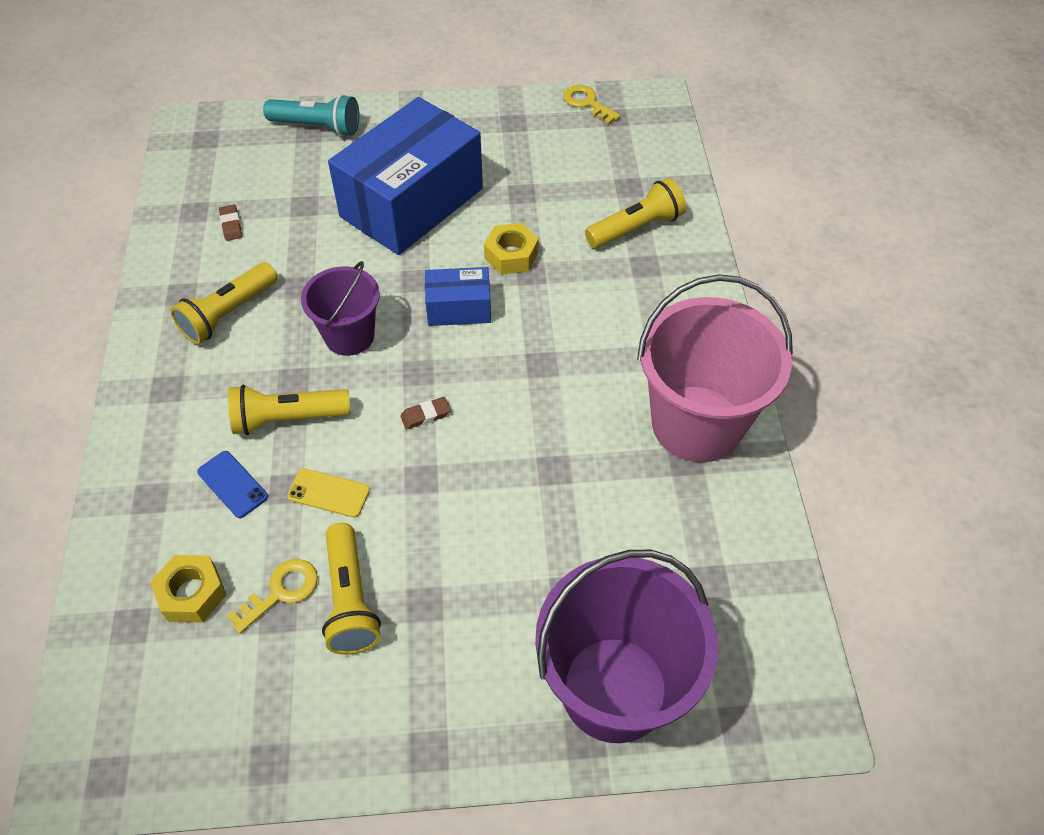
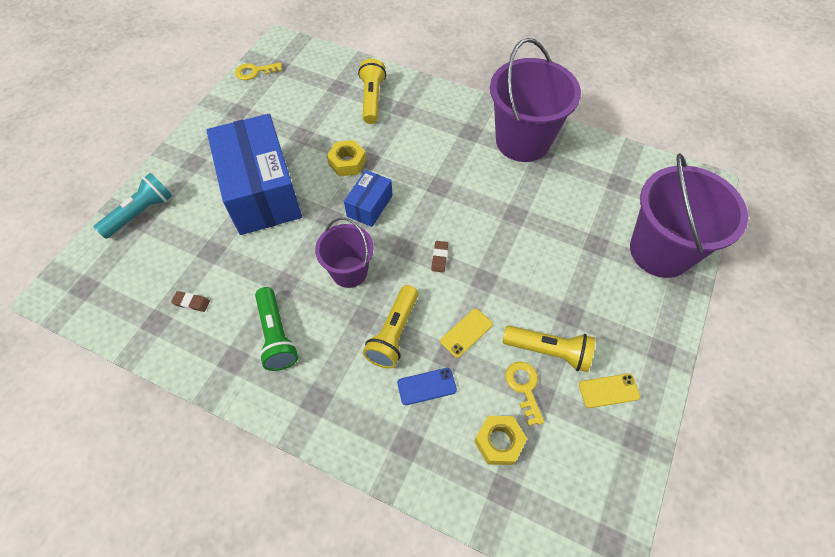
camera: 60 degrees left, 5 degrees up
(228, 314) = (276, 335): yellow flashlight -> green flashlight
(326, 698) = (608, 390): none -> yellow phone
(697, 423) = (522, 141): pink bucket -> purple bucket

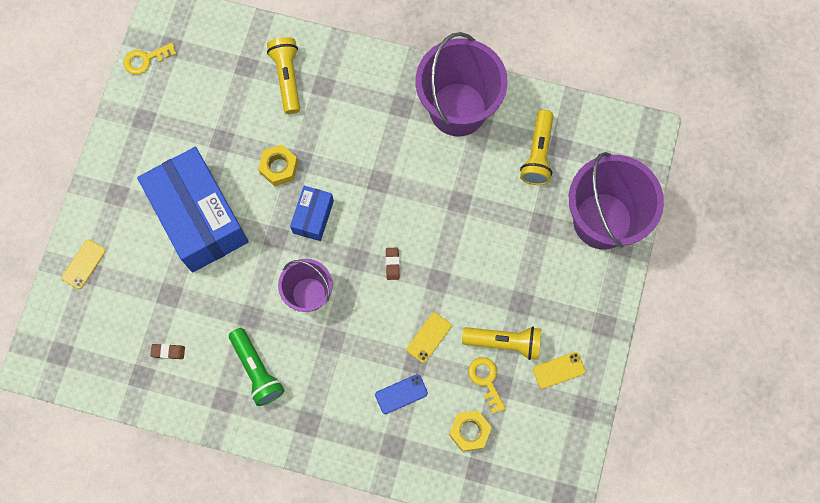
camera: 10 degrees left, 15 degrees up
(140, 213) = (84, 264): turquoise flashlight -> yellow phone
(394, 333) = (363, 349): yellow flashlight -> yellow flashlight (538, 154)

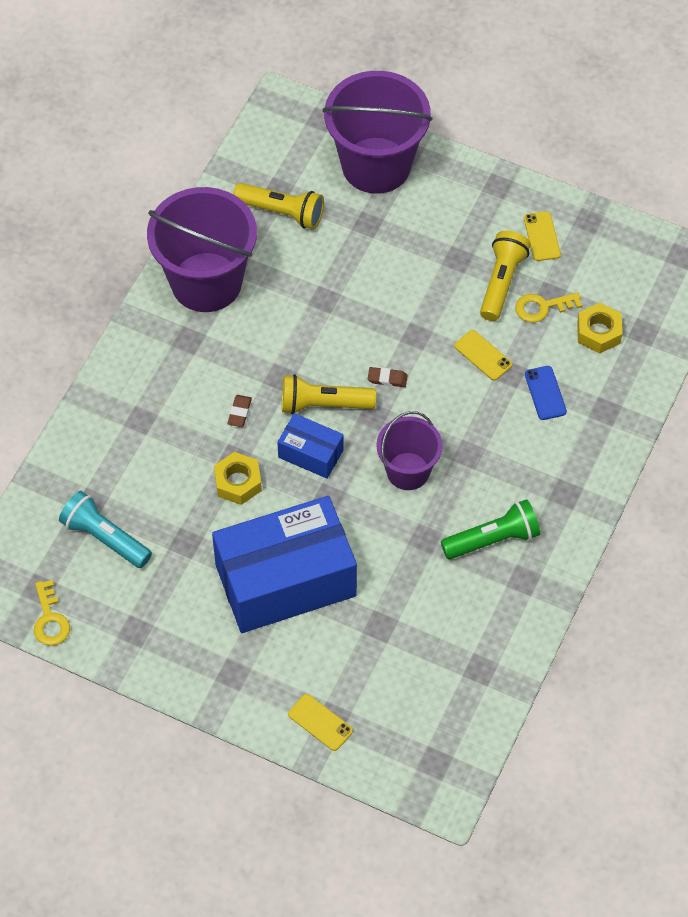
camera: 80 degrees left, 15 degrees down
(168, 352) = (453, 635): brown eraser -> brown eraser (239, 412)
(217, 82) = (104, 538): none -> turquoise flashlight
(287, 78) = (119, 458): yellow flashlight -> yellow flashlight (323, 404)

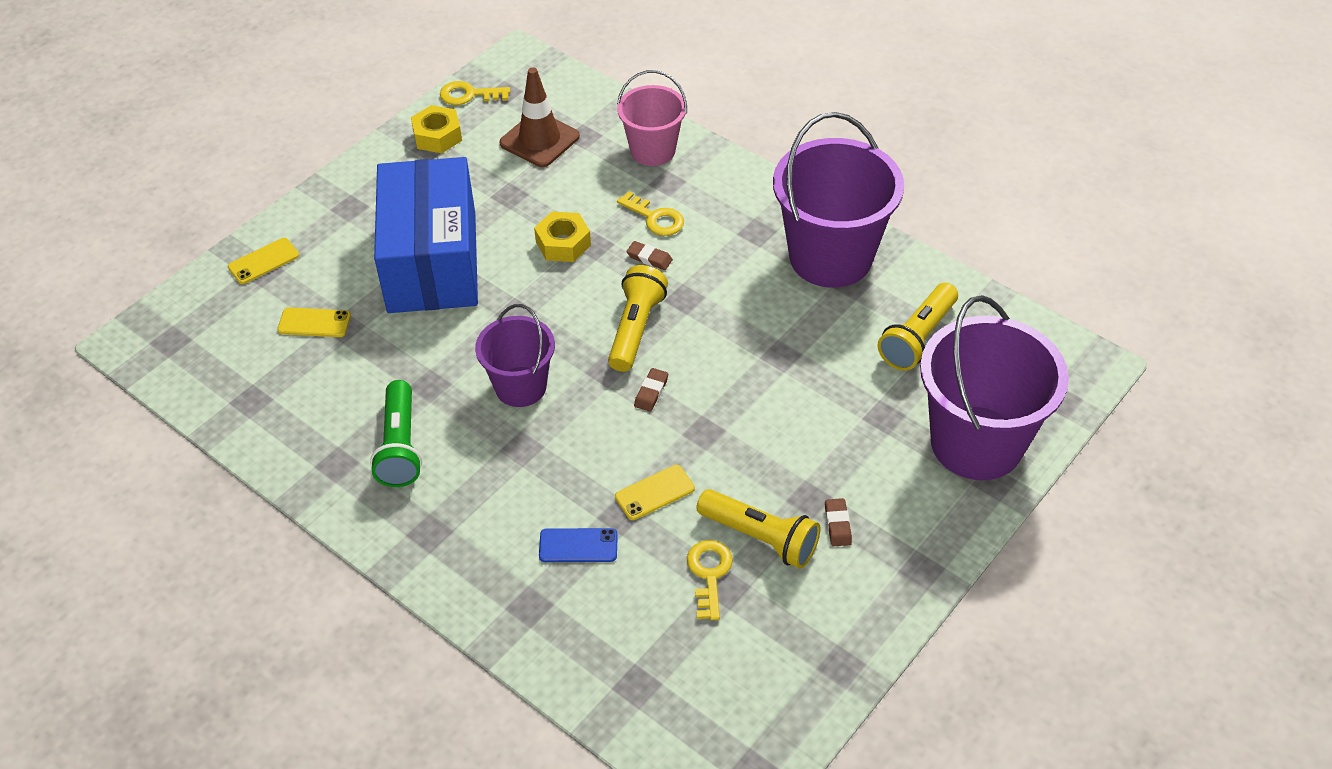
camera: 105 degrees right, 10 degrees down
(100, 440) = (653, 150): none -> pink bucket
(104, 538) = (539, 140): turquoise flashlight -> brown traffic cone
(189, 419) = (655, 218): none -> yellow key
(310, 453) = (576, 307): blue box -> none
(475, 238) = (837, 524): none -> brown eraser
(541, 236) = (824, 601): yellow phone -> yellow phone (314, 323)
(598, 332) = (651, 629): yellow nut -> yellow nut (437, 136)

